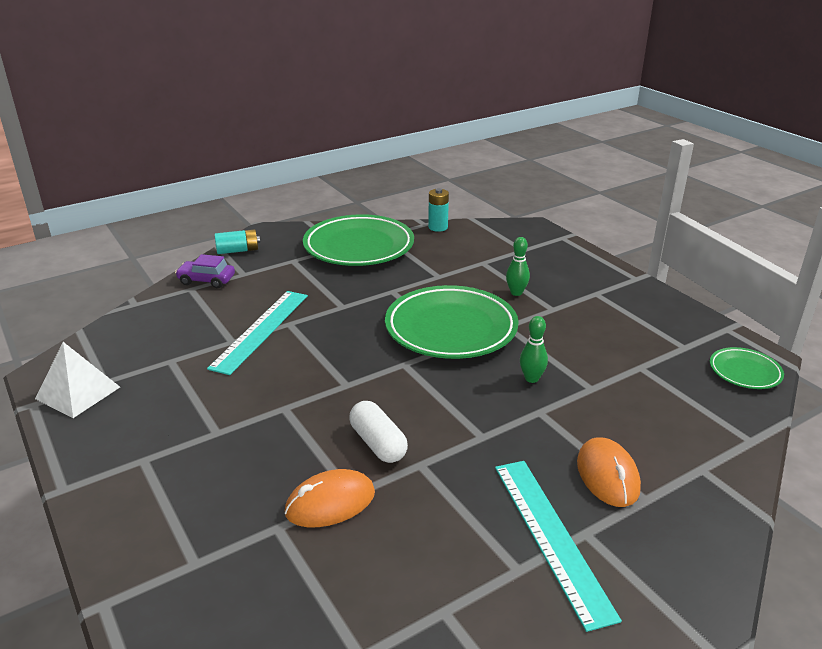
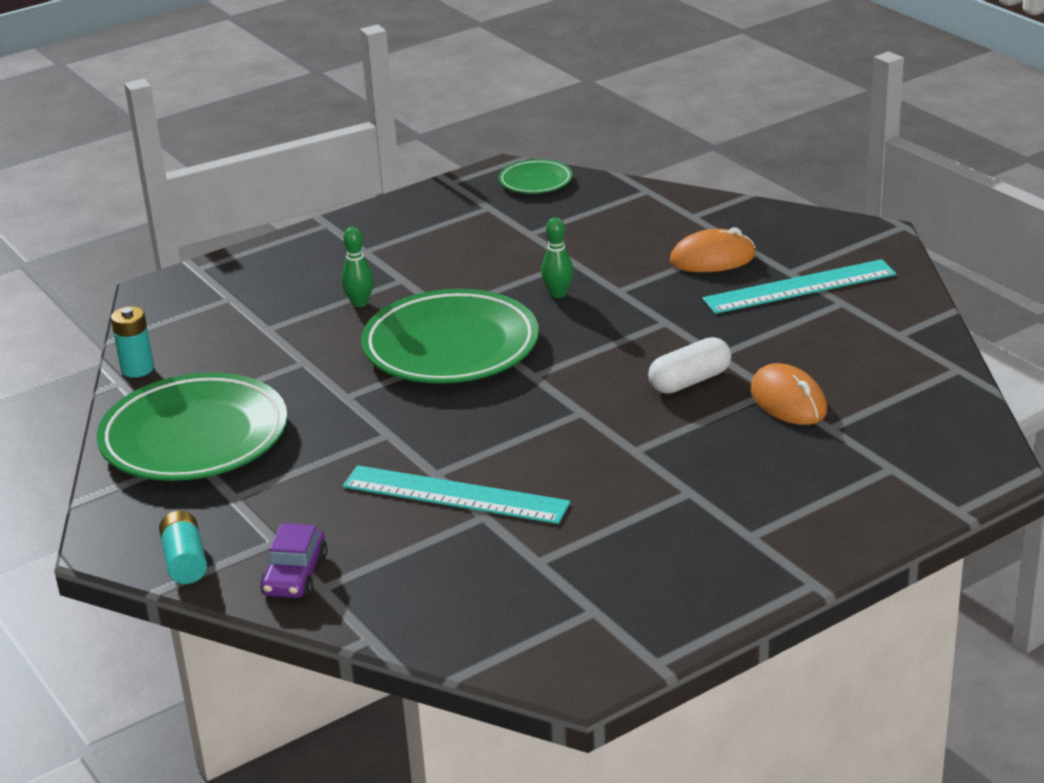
camera: 90 degrees left, 0 degrees up
(78, 392) = (624, 627): white pyramid -> none

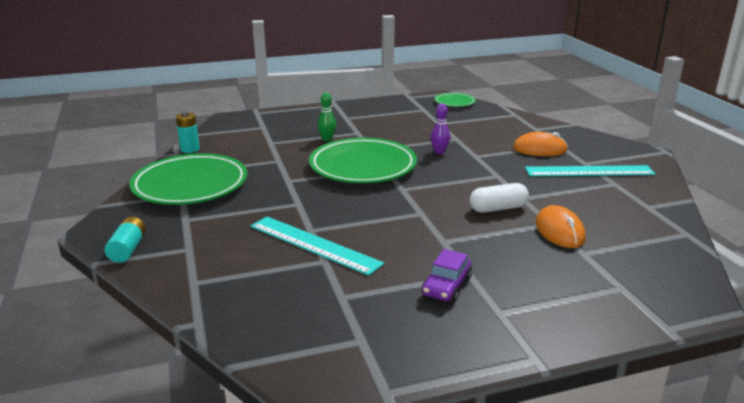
camera: 15 degrees right, 5 degrees down
(295, 575) = (183, 271): purple car -> purple car (446, 286)
(558, 294) = (439, 152): green bowling pin -> purple bowling pin

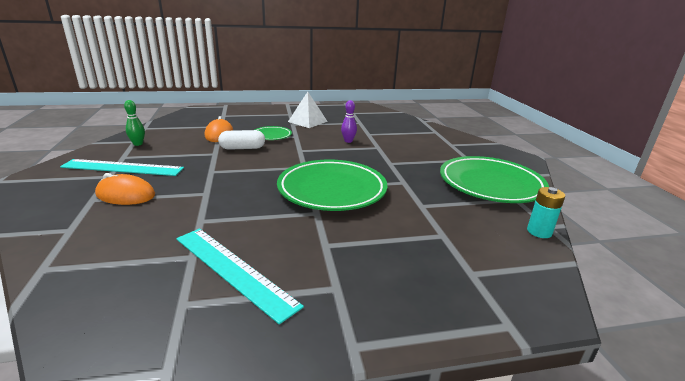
camera: 175 degrees left, 0 degrees up
(128, 249) = (488, 147): turquoise battery -> none
(314, 244) = (375, 140): turquoise ruler -> turquoise ruler (233, 270)
(327, 139) = (369, 235): green bowling pin -> green bowling pin (138, 144)
(439, 152) = (240, 201): purple bowling pin -> purple bowling pin (348, 141)
(446, 286) = (307, 121): purple car -> white pyramid
(454, 102) = (93, 327): green plate -> green plate (271, 136)

